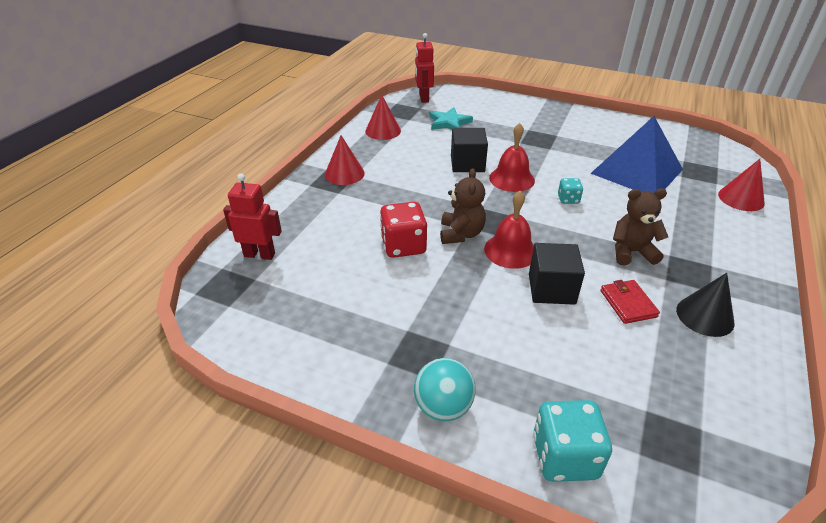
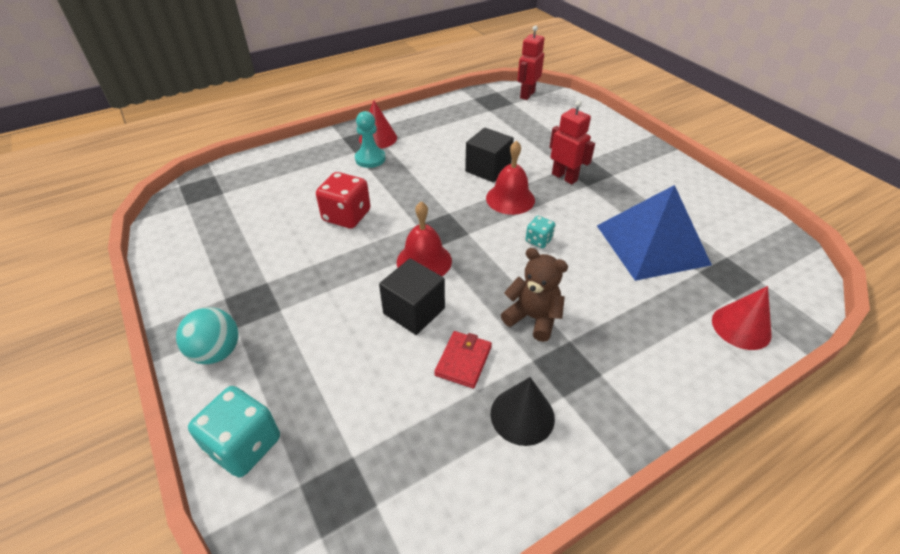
camera: 35 degrees right, 5 degrees up
(259, 254) = (246, 176): red robot -> red robot (564, 177)
(361, 193) = (370, 159): none -> turquoise pawn
(383, 131) = (453, 113): red cone -> none
(449, 122) = (521, 125): turquoise star -> none
(461, 234) = (402, 227): brown teddy bear -> none

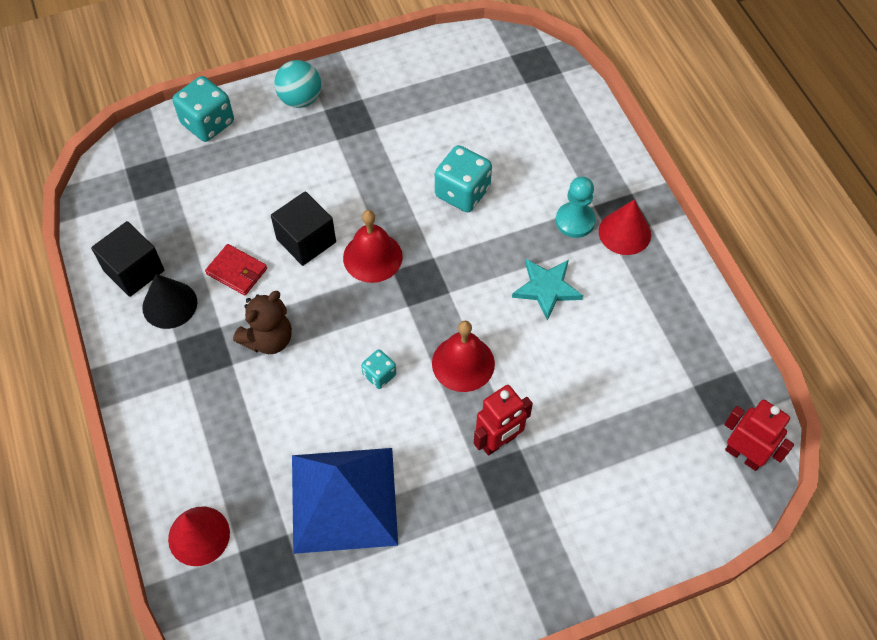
camera: 100 degrees right, 15 degrees up
(346, 216) = (462, 192): red dice -> turquoise dice
(433, 167) = (546, 288): none -> turquoise star
(488, 169) = (532, 351): black cube -> black cube (134, 271)

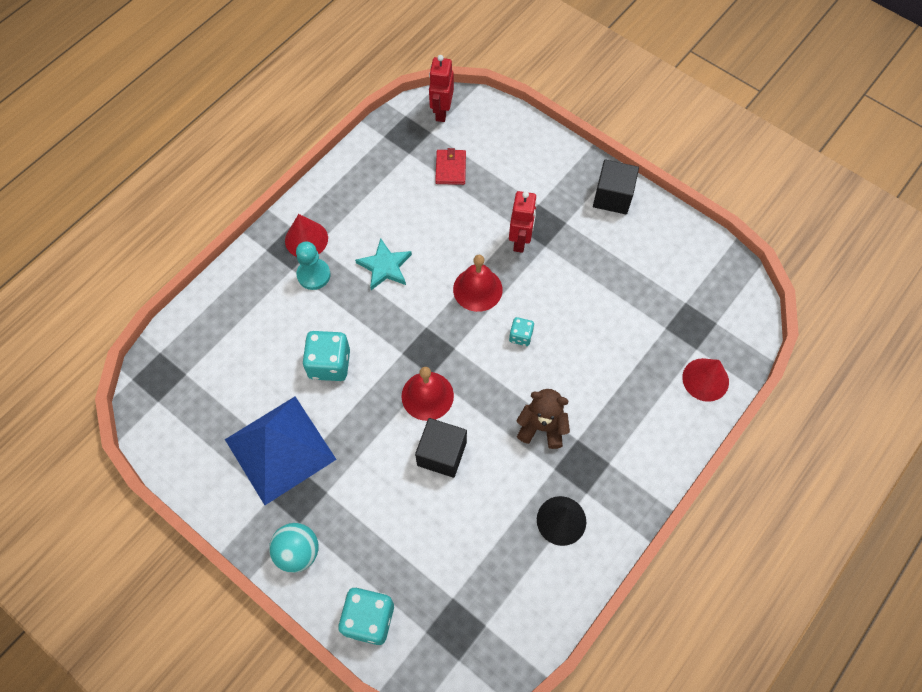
camera: 120 degrees left, 5 degrees up
(134, 271) = (551, 572): black cube -> black cube (612, 197)
(237, 271) = (501, 488): red wallet -> red wallet (450, 168)
(343, 499) = (620, 308): blue pyramid -> blue pyramid (280, 449)
(499, 442) = (520, 241): red robot -> red robot turned 75 degrees clockwise

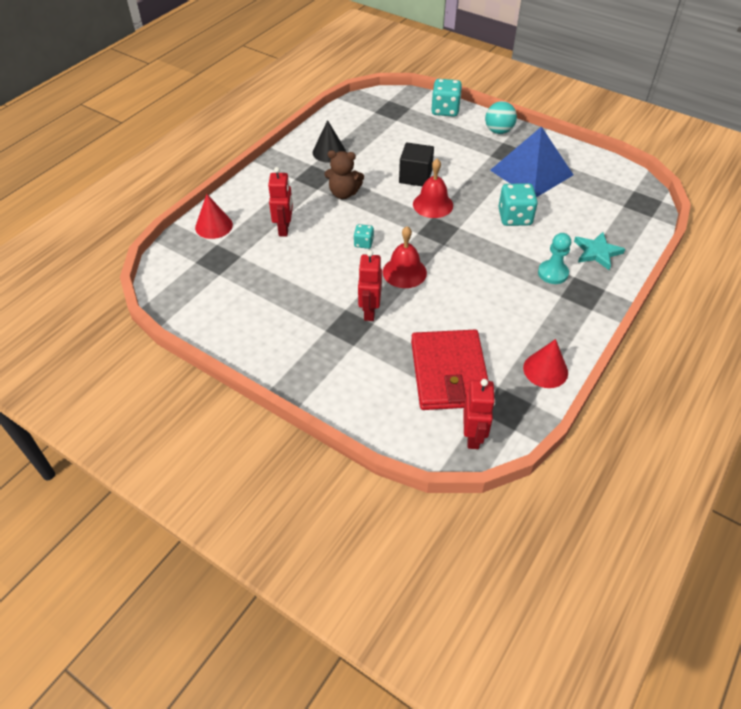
camera: 175 degrees right, 15 degrees down
(306, 239) = (572, 299): red cone -> red cone (545, 370)
(385, 266) = (491, 283): turquoise star -> turquoise star (597, 252)
(450, 168) = (449, 373): red wallet -> red wallet, size x2.17
(612, 197) = (277, 356): black cube -> none
(617, 367) = (284, 229): none -> red robot

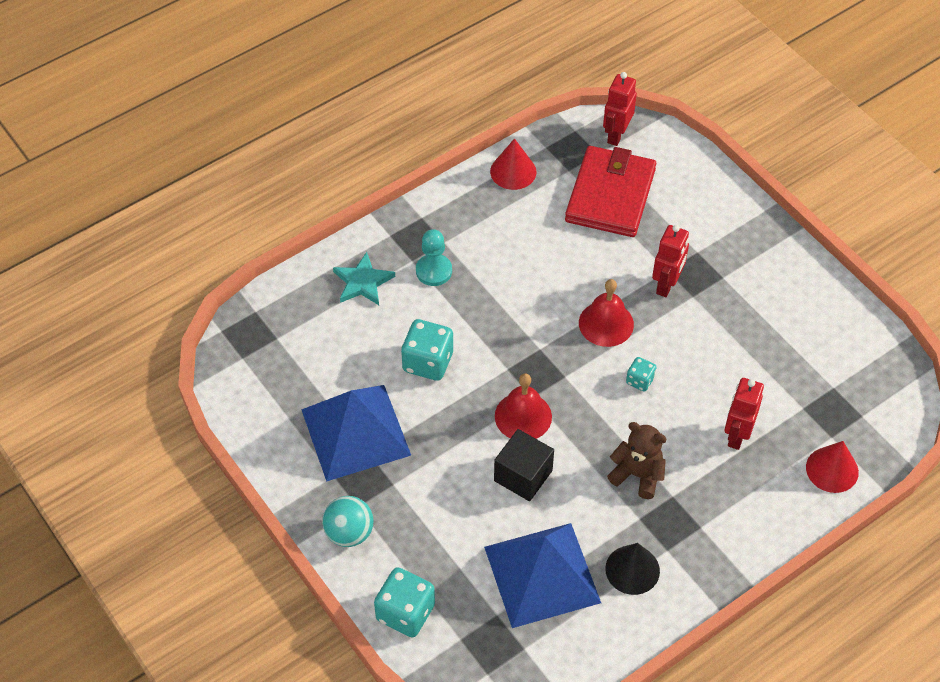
camera: 160 degrees left, 5 degrees up
(380, 139) = (542, 574): none -> blue pyramid

